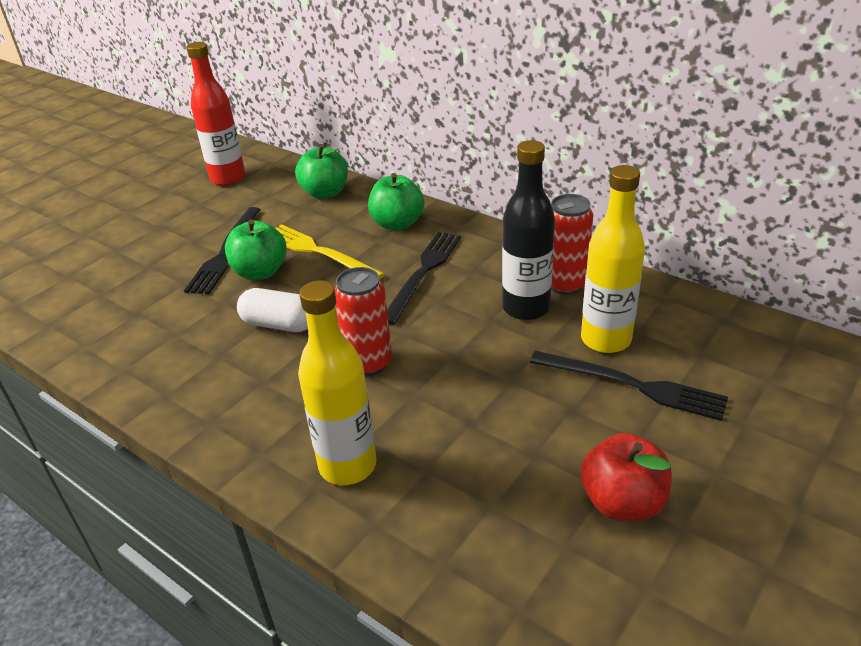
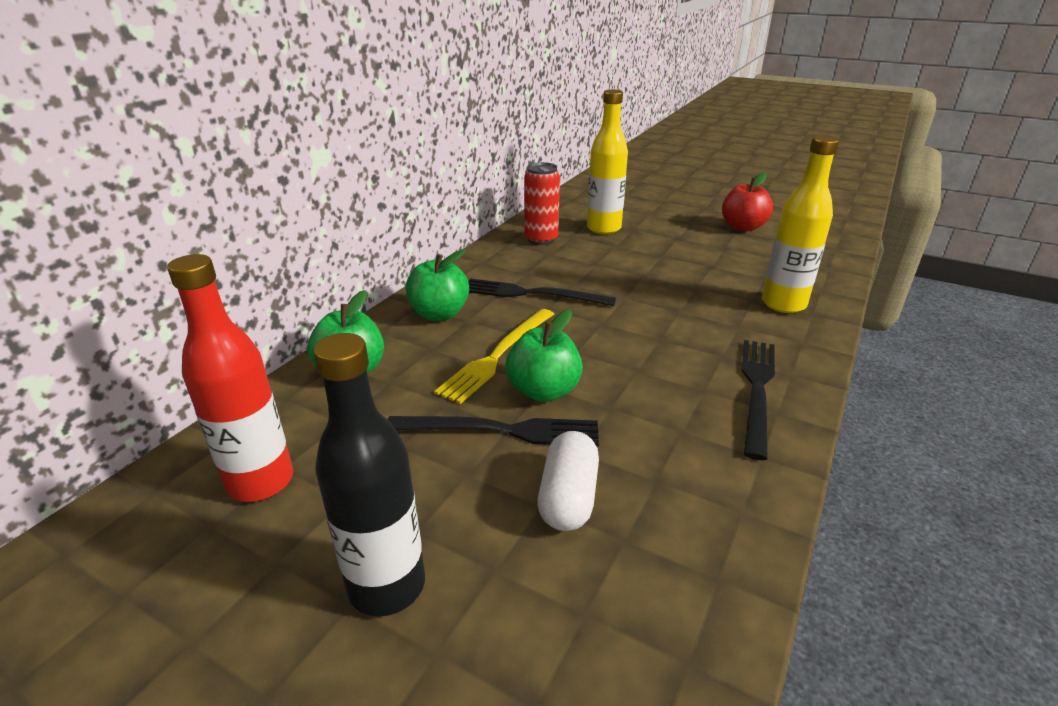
camera: 100 degrees left, 5 degrees down
(279, 324) = (637, 360): white capsule -> white capsule (568, 497)
(369, 363) = (670, 307): red can -> none
(526, 308) = (575, 252): black bottle -> black bottle (387, 586)
(633, 385) = (646, 222): black fork -> black fork (757, 390)

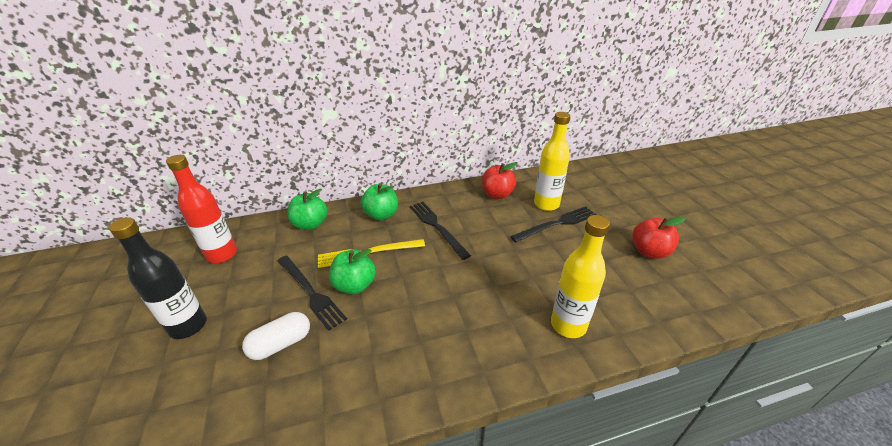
camera: 45 degrees right, 5 degrees up
(541, 239) = (497, 194): red can -> red apple
(757, 390) = (446, 364): black fork -> black fork (556, 224)

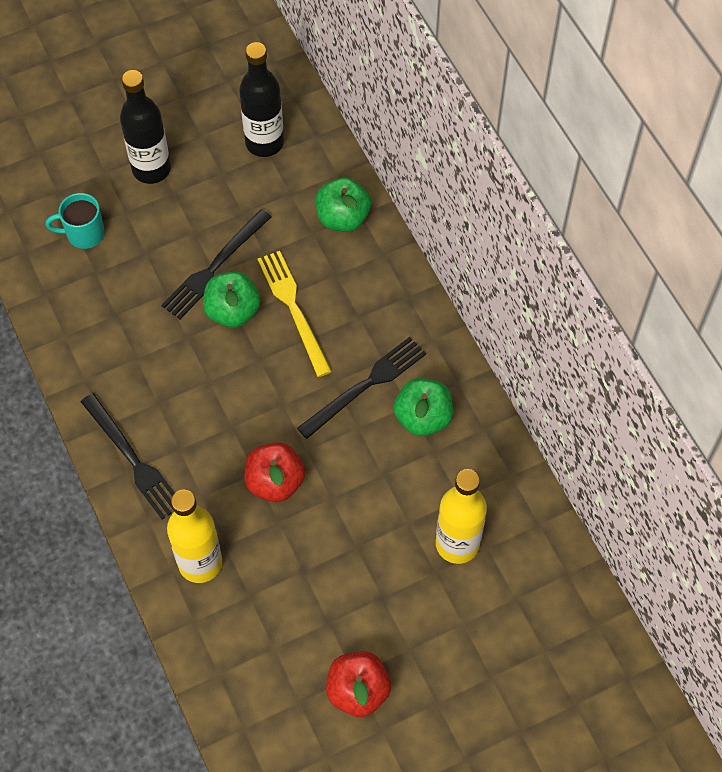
camera: 80 degrees right, 25 degrees up
(217, 388) = (84, 234): none -> turquoise mug
(222, 255) = (264, 143): red bottle -> black bottle
(281, 344) = (139, 267): white capsule -> none
(381, 215) = (382, 303): green apple -> green apple (423, 418)
(497, 194) = (471, 464): red apple -> red apple (275, 482)
(556, 224) = (404, 558): black fork -> black fork (133, 459)

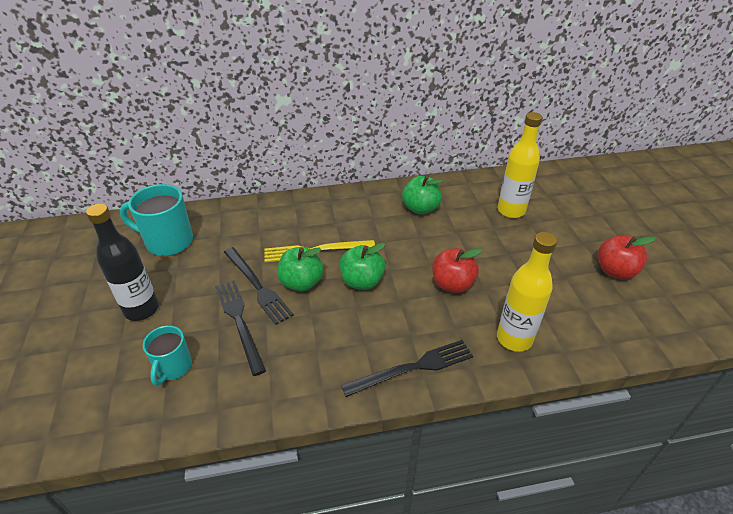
camera: 75 degrees left, 20 degrees down
(264, 143) = (168, 241): black bottle -> turquoise mug
(343, 218) = (256, 216): green apple -> green apple (362, 281)
(365, 385) = (389, 228): black fork -> black fork (239, 322)

